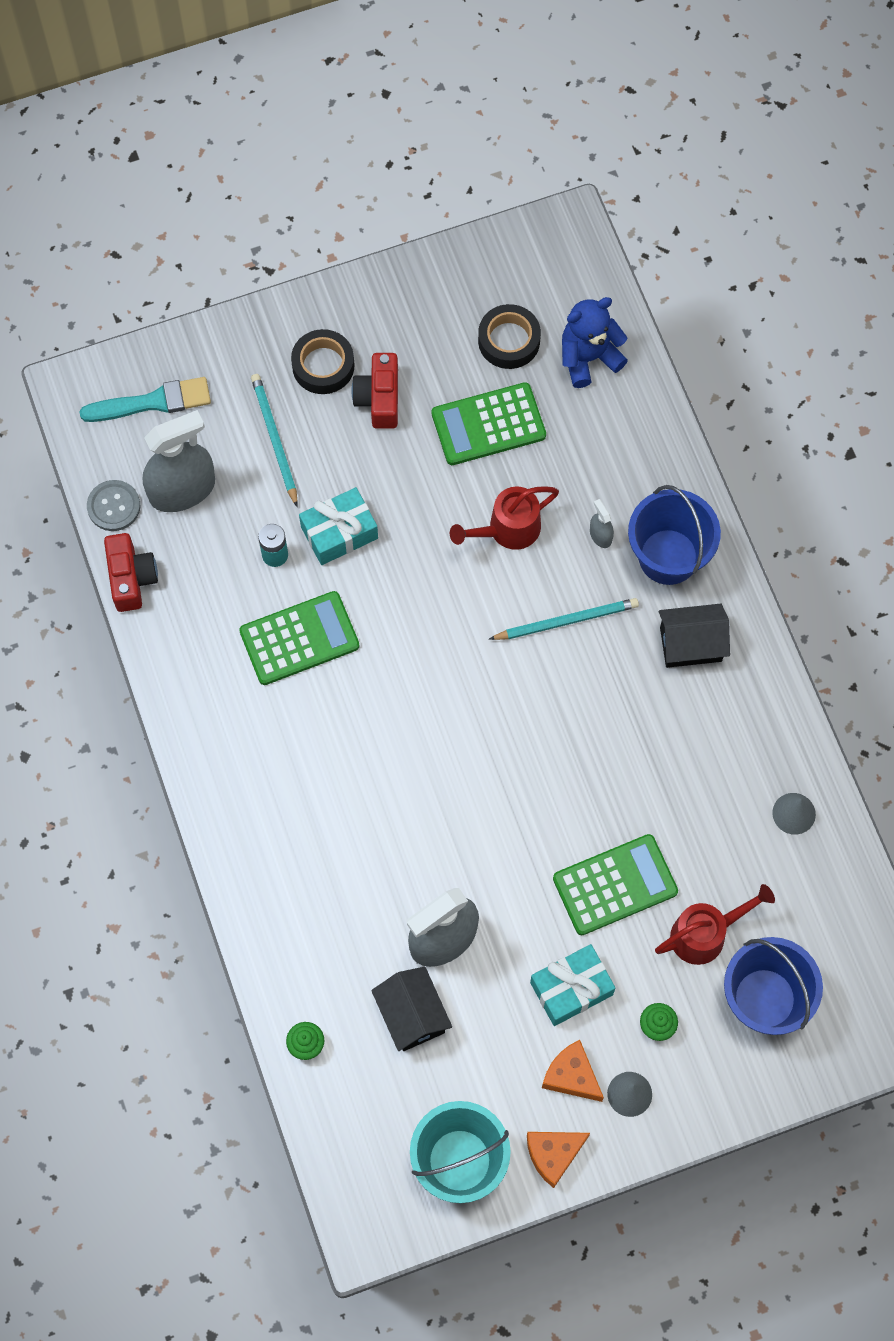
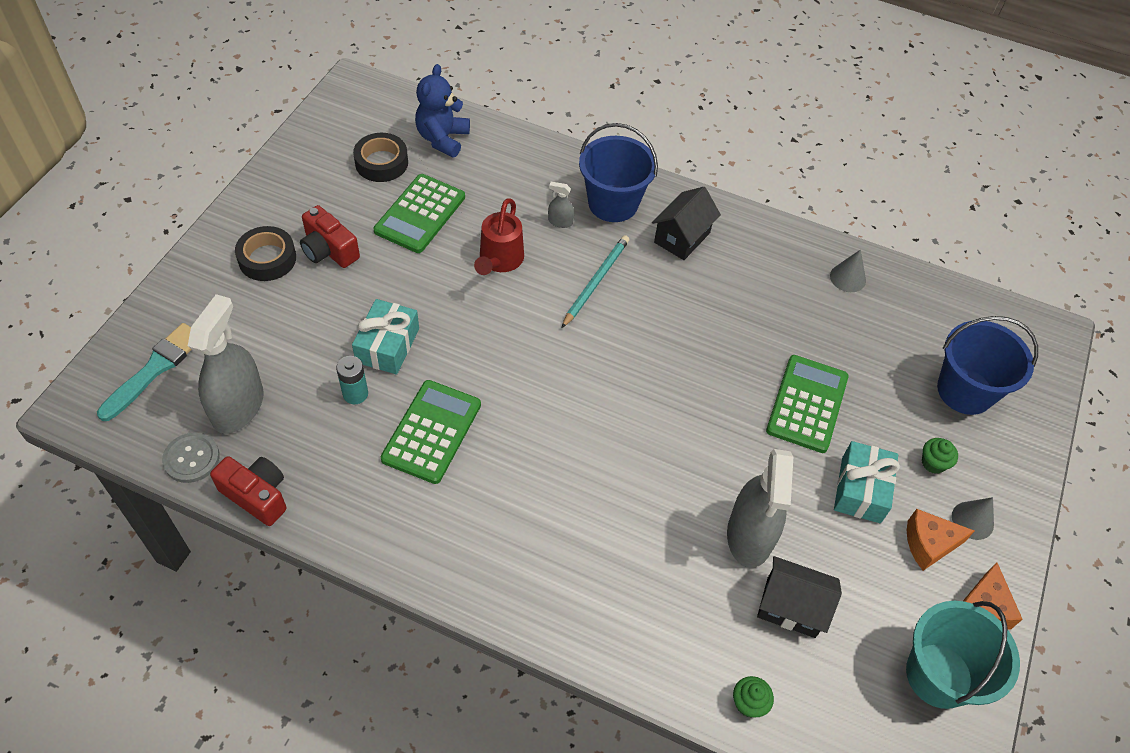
camera: 50 degrees left, 15 degrees down
(274, 439) = (277, 325): turquoise pencil -> none
(706, 933) = (889, 384): red watering can -> none

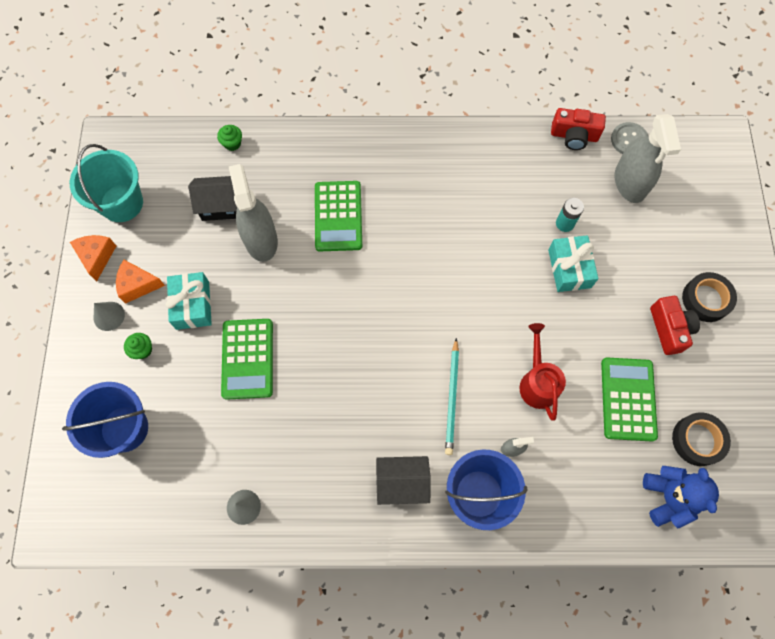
camera: 160 degrees right, 15 degrees up
(155, 369) = (702, 183): turquoise brush -> none
(329, 250) = (669, 329): red camera -> red camera turned 60 degrees clockwise
(432, 432) = (498, 220): green calculator -> green calculator (338, 216)
(682, 237) = (402, 482): black house -> black house turned 75 degrees clockwise
(929, 544) = (138, 285): orange cheese -> orange cheese turned 150 degrees counterclockwise

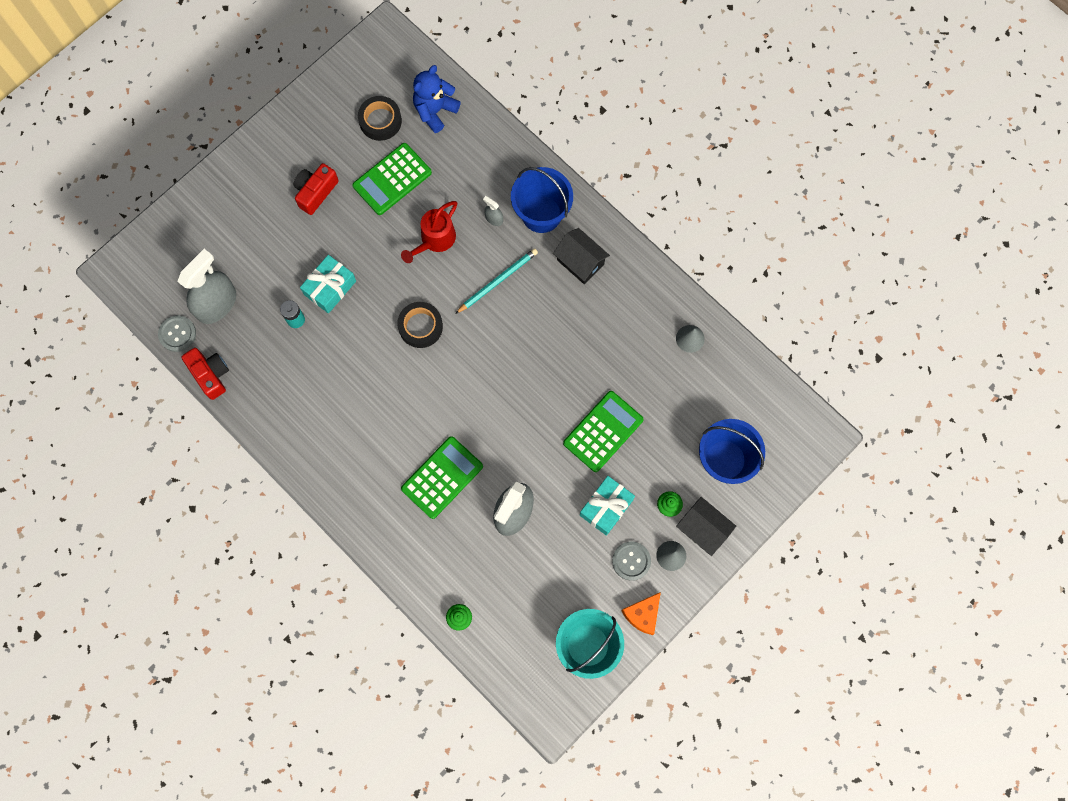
camera: 135 degrees left, 5 degrees up
(138, 285) = (631, 561): orange cheese -> grey button
(221, 206) = (516, 569): black house -> black house (703, 529)
(706, 299) = (270, 186): black tape -> black tape (420, 326)

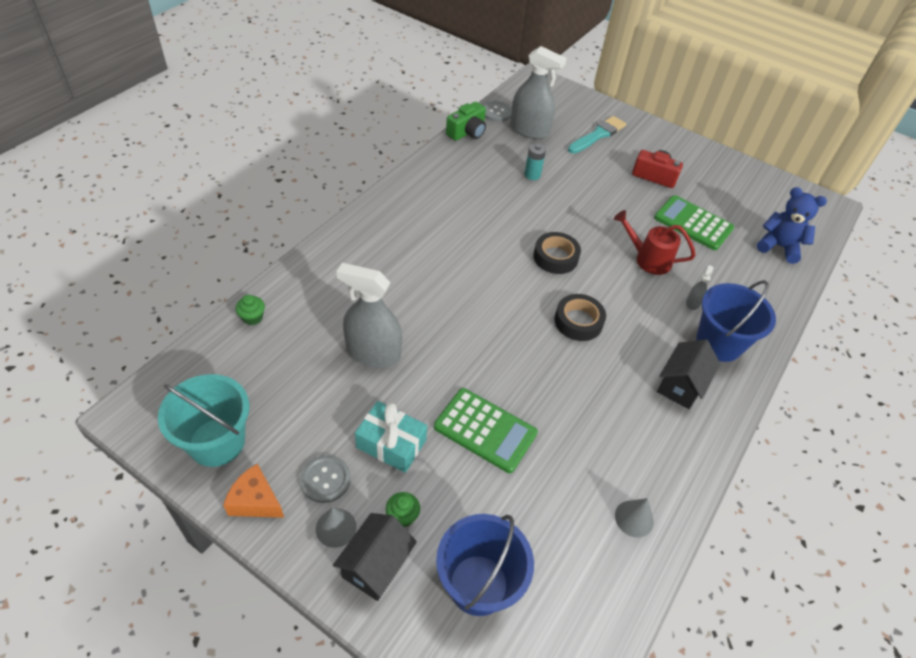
camera: 75 degrees right, 25 degrees down
(210, 375) = (467, 132): red camera -> green camera
(237, 230) = (598, 135): none -> turquoise brush
(330, 288) = (570, 193): turquoise gift -> none
(380, 121) = (744, 210): black tape -> black tape (578, 321)
(442, 477) = (403, 289): green calculator -> none
(498, 281) = (627, 313): turquoise pencil -> none

